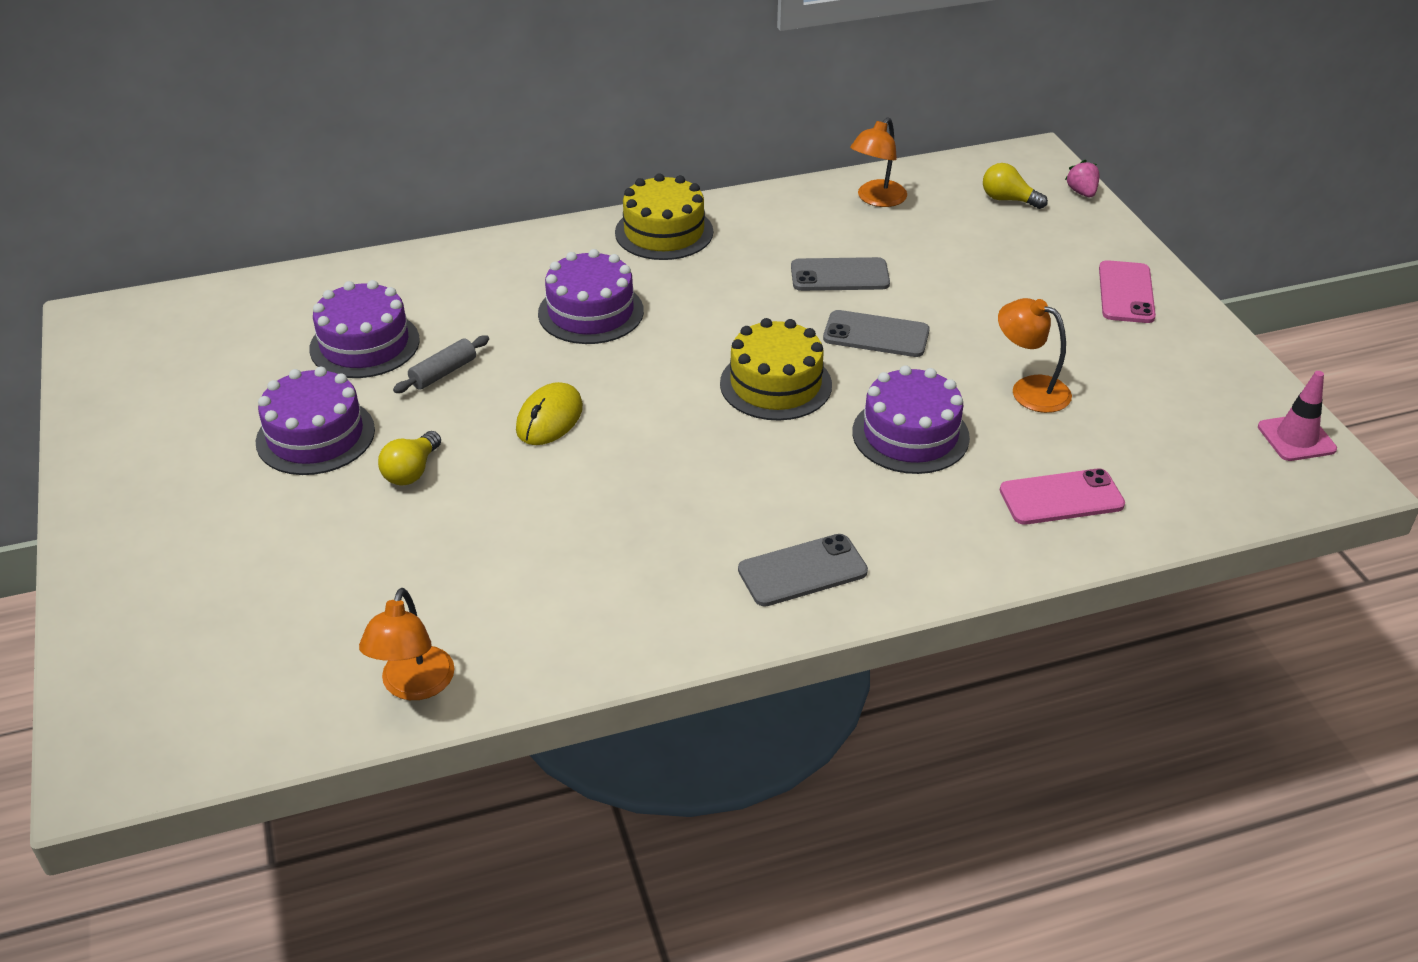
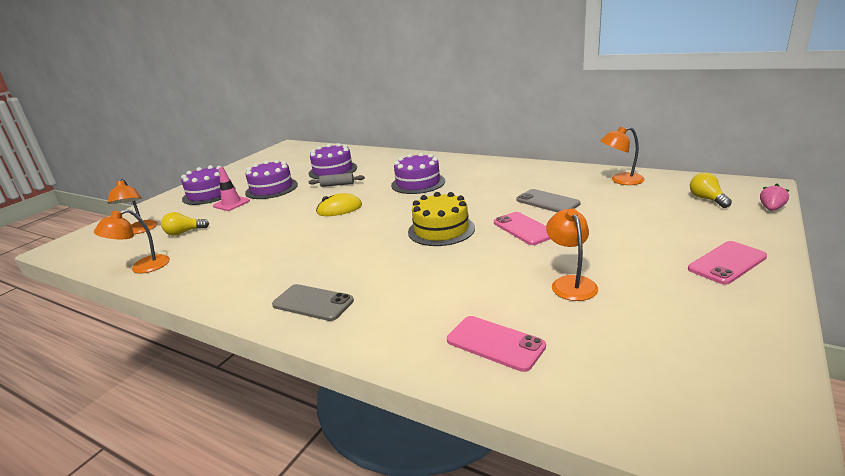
camera: 50 degrees right, 15 degrees down
(221, 645) = (140, 230): none -> orange lamp
(412, 471) = (272, 207): yellow light bulb -> yellow light bulb (184, 232)
(664, 232) = (494, 167): yellow cake -> none
(876, 335) = (524, 229): grey phone -> pink phone
(910, 435) = (465, 274): purple cake -> purple cake (209, 194)
(1296, 438) = (757, 408): pink traffic cone -> pink traffic cone (231, 203)

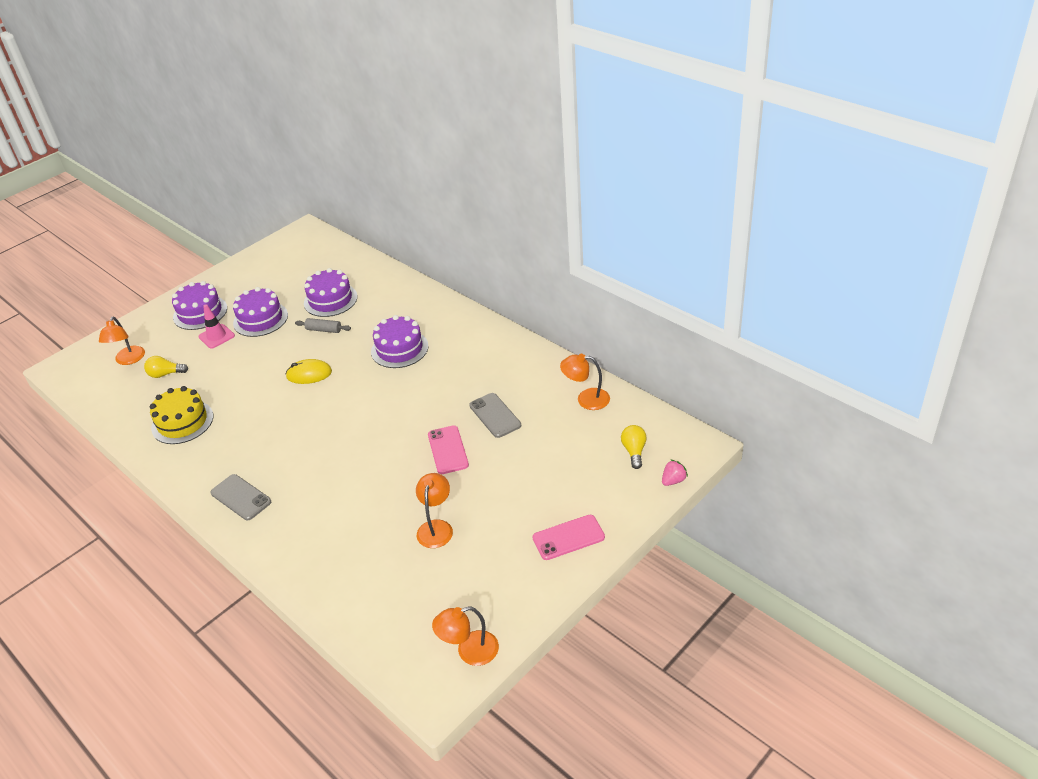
camera: 15 degrees right, 15 degrees up
(142, 267) = (124, 417): orange lamp -> orange lamp (469, 651)
(441, 230) = (380, 432): yellow cake -> yellow cake (182, 422)
(495, 343) = (345, 572): pink phone -> none

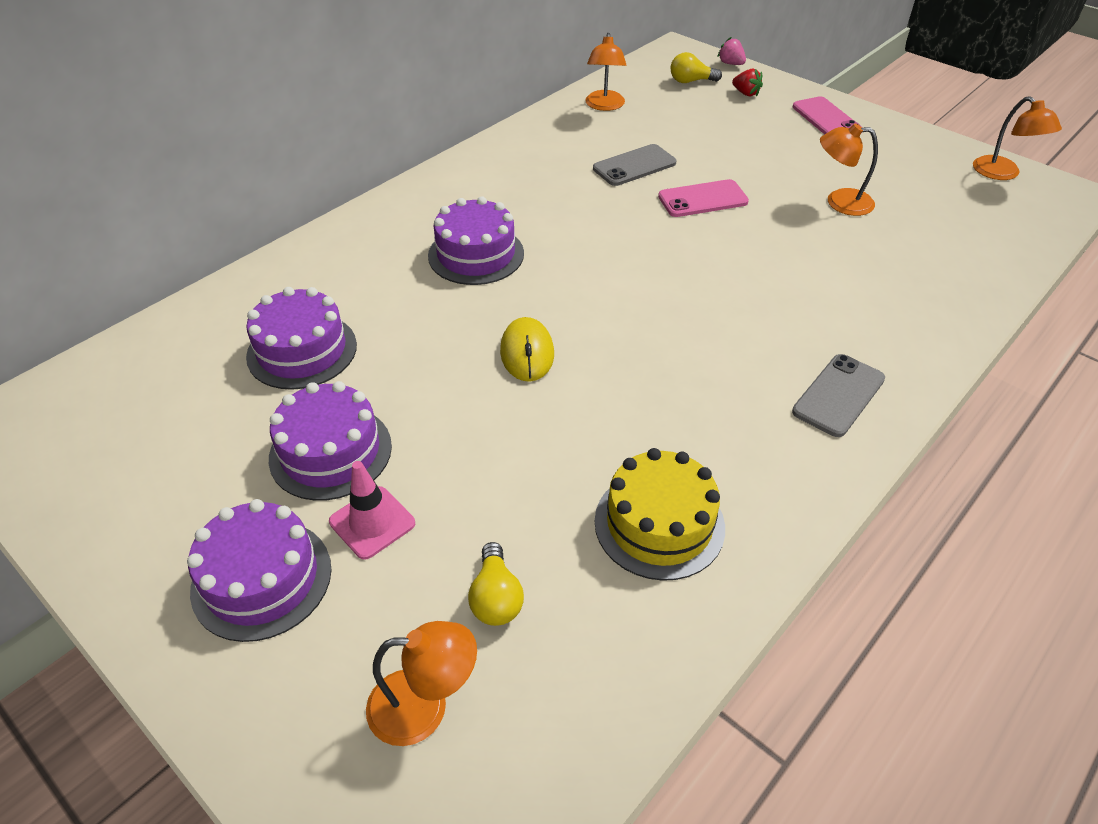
camera: 95 degrees left, 5 degrees up
(324, 330) = (398, 349): grey rolling pin -> none
(613, 486) = (746, 93): none -> red strawberry

